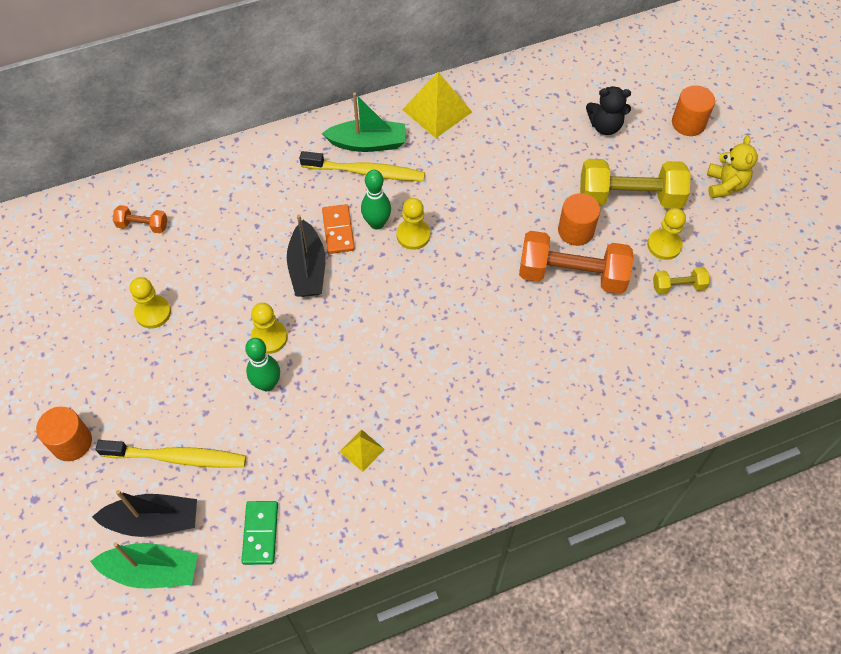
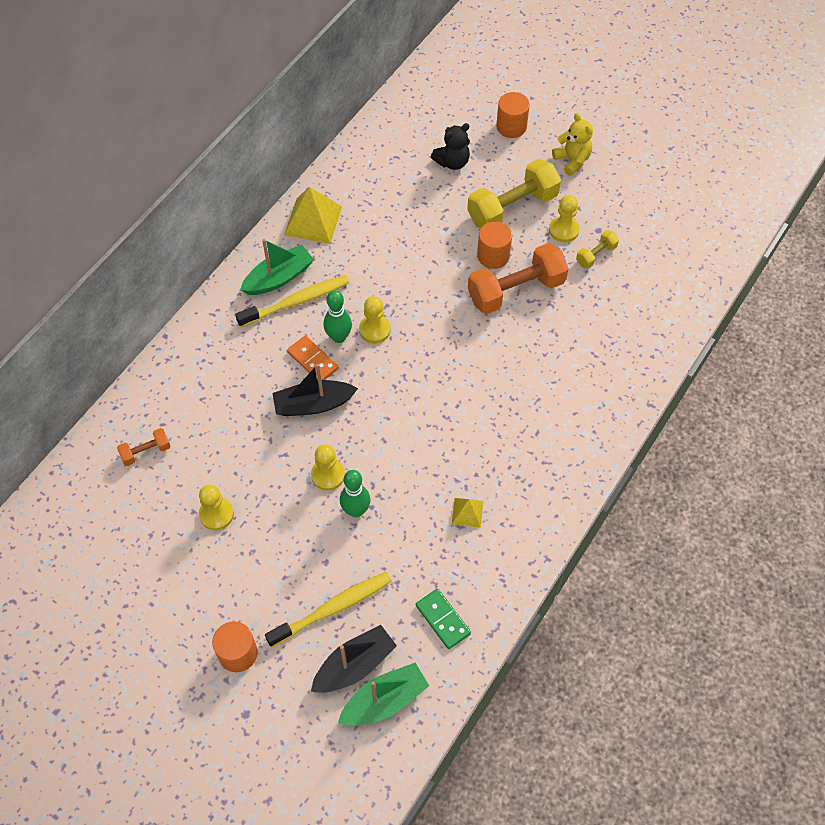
camera: 35 degrees left, 0 degrees up
(307, 269) = (313, 404): black boat -> black boat turned 120 degrees clockwise

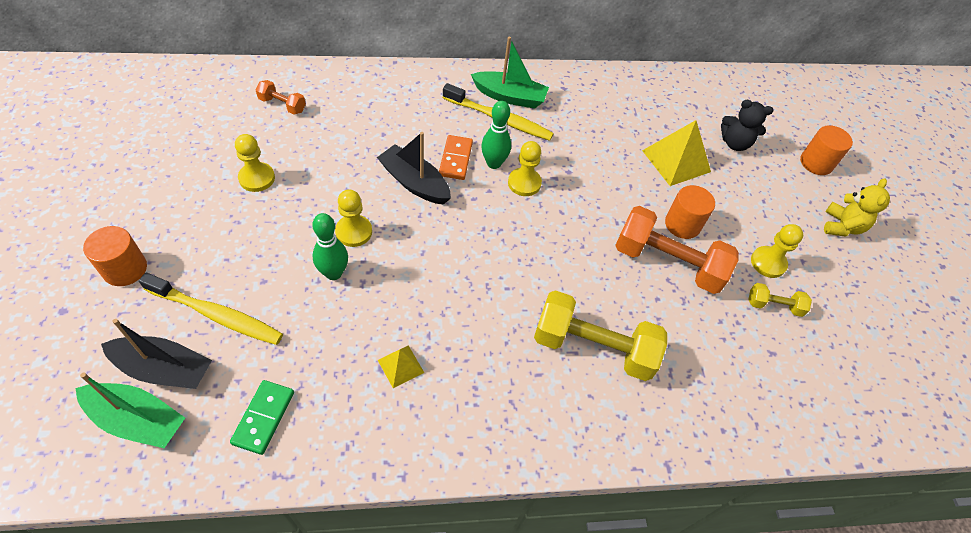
camera: 45 degrees right, 5 degrees down
(313, 220) = (581, 88): yellow pyramid -> yellow pyramid (676, 161)
(512, 208) = (743, 210): yellow dumbbell -> yellow dumbbell (593, 347)

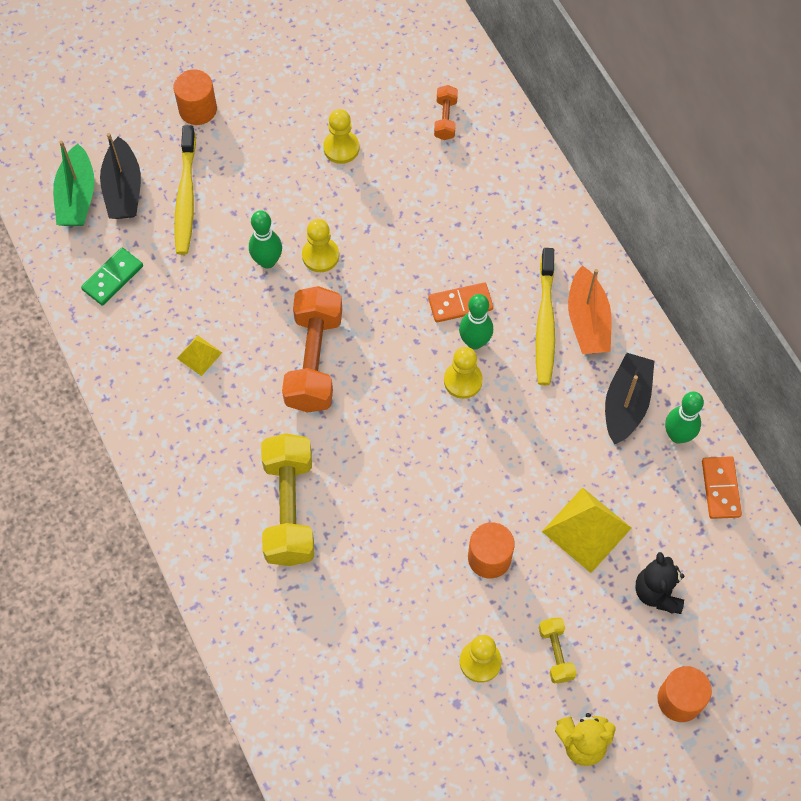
camera: 75 degrees right, 10 degrees up
(263, 417) = (112, 278): green domino -> green domino turned 45 degrees counterclockwise
(414, 183) = (407, 280): black boat -> black boat (626, 404)
(509, 97) = (587, 321): green boat -> orange boat
(620, 88) = (678, 435): none -> green bowling pin
(667, 85) = (720, 488): none -> orange domino
(667, 263) = (427, 554): orange dumbbell -> orange dumbbell (314, 360)
(774, 305) = (422, 676): yellow dumbbell -> yellow dumbbell (556, 653)

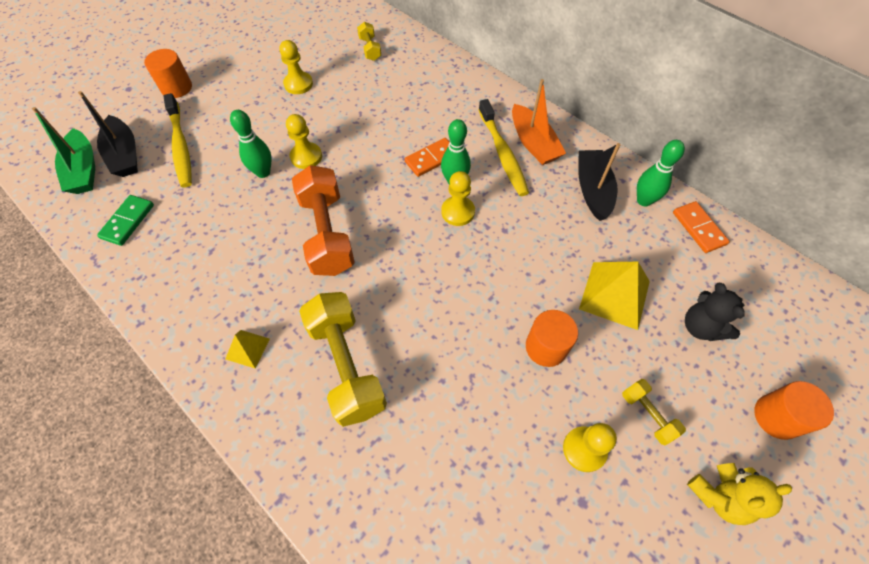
camera: 20 degrees left, 5 degrees down
(199, 355) = (222, 259): yellow pyramid -> yellow pyramid (247, 348)
(445, 119) = (370, 49): orange dumbbell -> yellow dumbbell

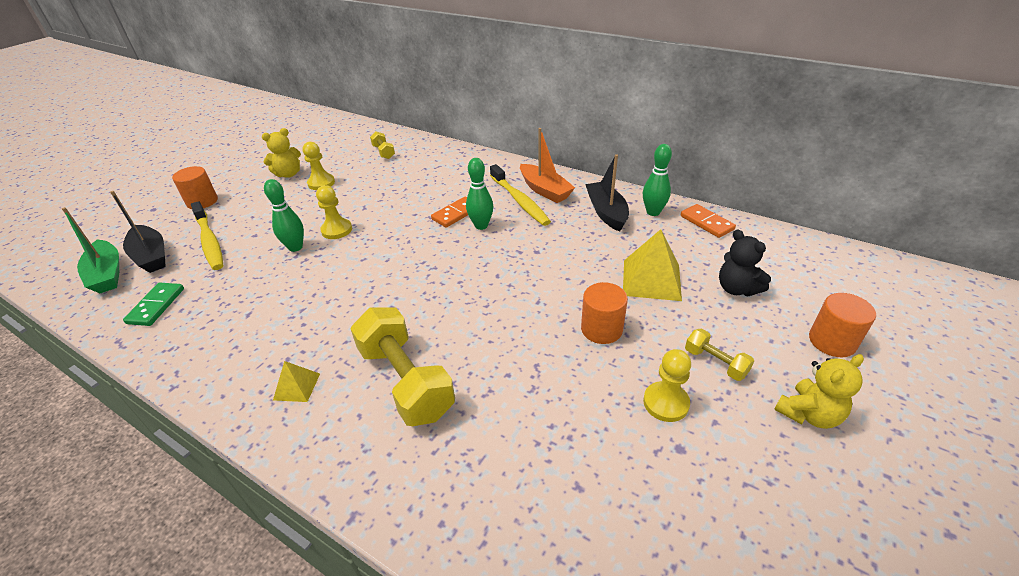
camera: 10 degrees left, 20 degrees down
(266, 64) = (288, 174): none -> yellow teddy bear
(327, 233) = (367, 281): orange dumbbell -> none
(458, 212) = (489, 246): yellow pawn -> none

